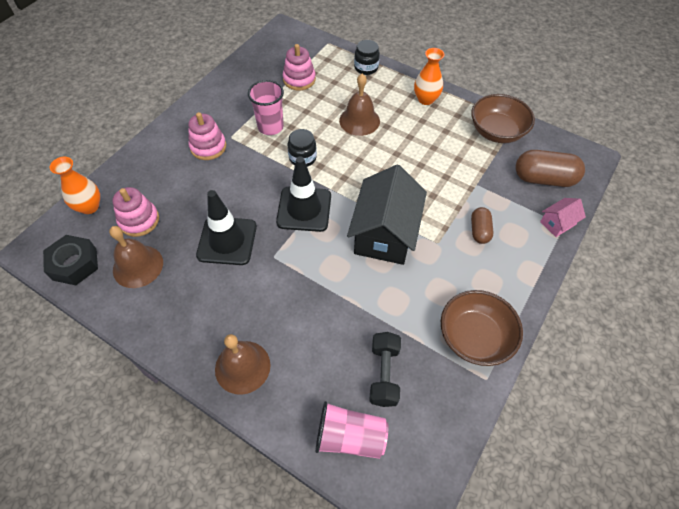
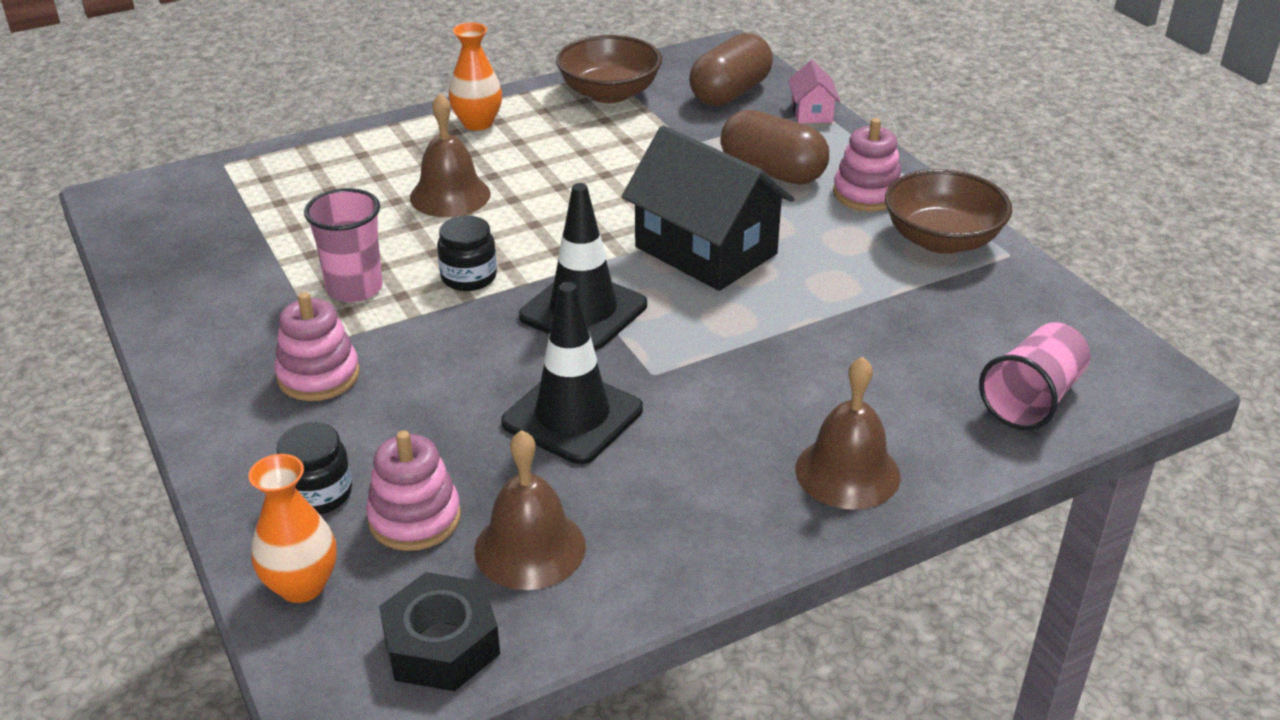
camera: 60 degrees left, 20 degrees down
(299, 79) = (275, 222): pink stacking toy -> pink stacking toy (867, 194)
(366, 68) = (337, 149): black jar -> black jar (318, 494)
(384, 374) = (950, 334): black dumbbell -> none
(479, 231) = (772, 172): brown capsule -> brown capsule, size x1.75

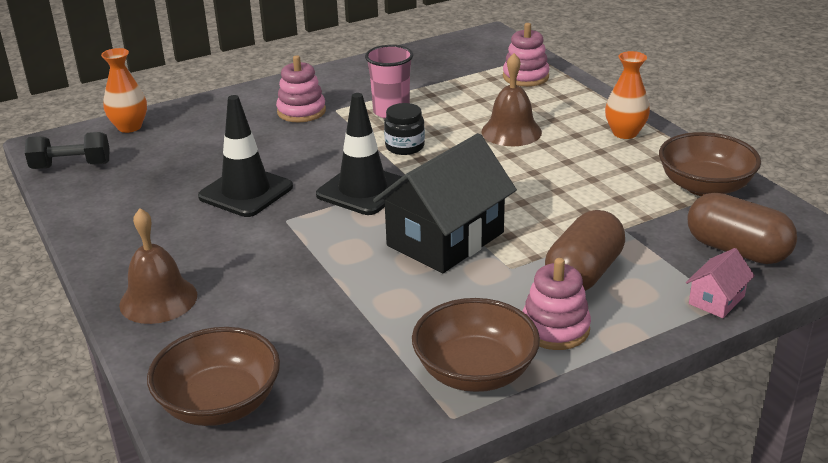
camera: 90 degrees right, 5 degrees down
(318, 494) = (197, 123): black jar -> none
(414, 518) = (168, 150): pink stacking toy -> pink stacking toy (525, 77)
(441, 644) = (71, 166): black nut -> black dumbbell
(530, 548) = (131, 185): brown bell -> none
(811, 112) = (716, 300): pink house -> pink house turned 45 degrees counterclockwise
(1032, 399) = (220, 403): pink cup -> brown bowl

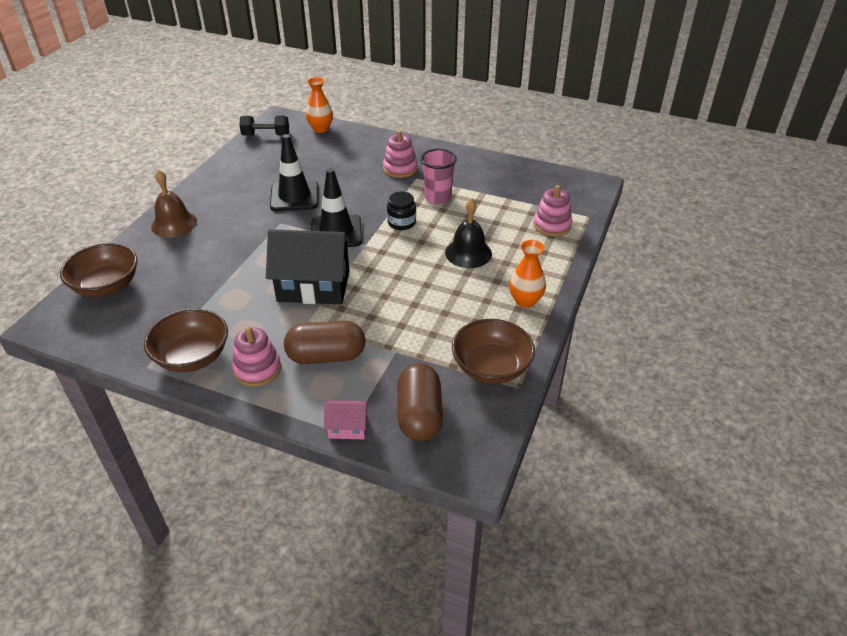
camera: 50 degrees right, 10 degrees up
(71, 166) = (266, 135): black dumbbell -> black dumbbell turned 45 degrees counterclockwise
(511, 131) = (468, 253): brown bell -> black bell

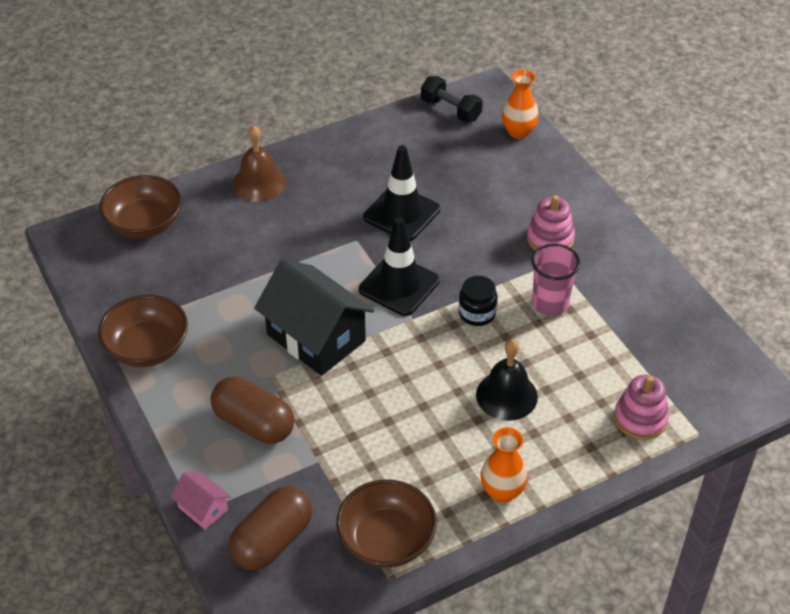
camera: 40 degrees right, 5 degrees up
(257, 369) = (186, 397): pink stacking toy -> none

